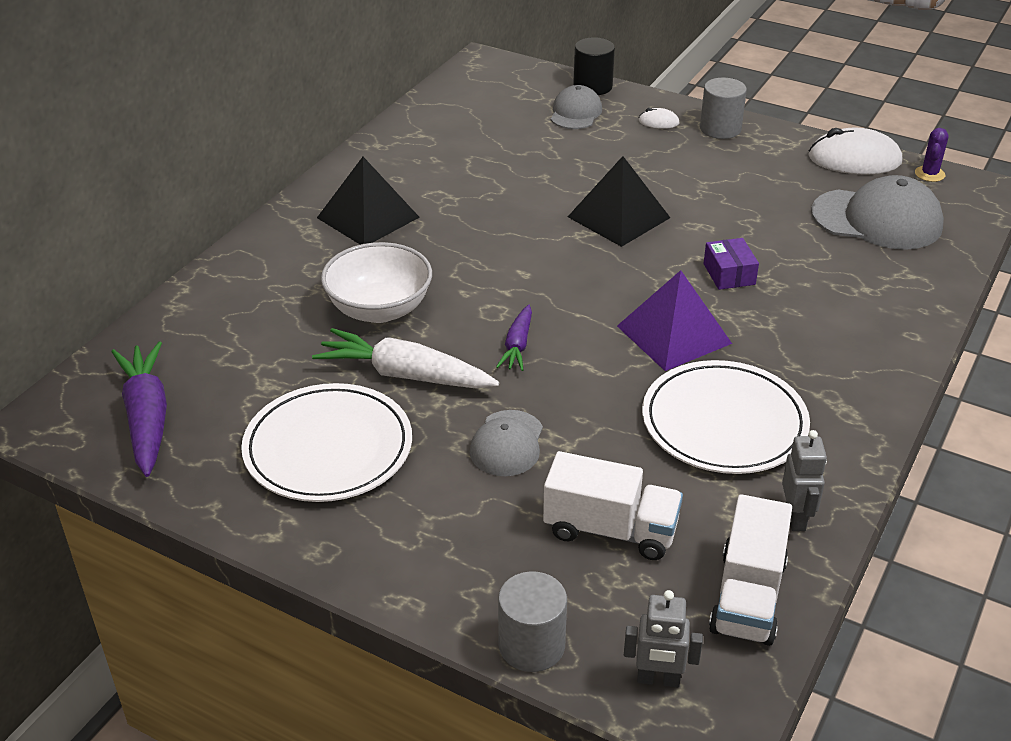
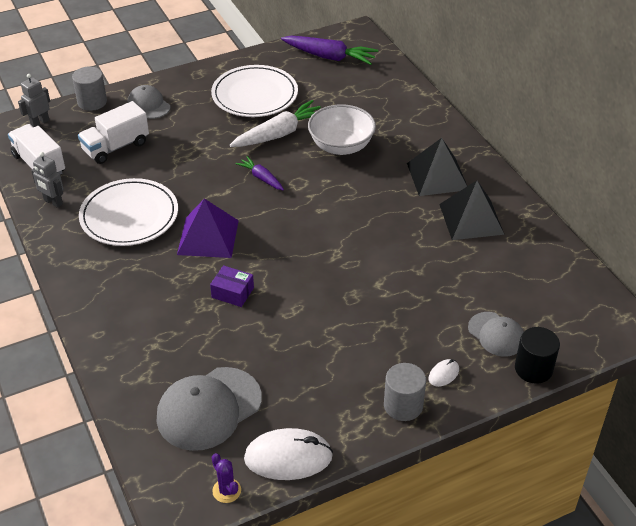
camera: 125 degrees right, 5 degrees up
(507, 443) = (198, 143): grey cap -> grey cap (148, 105)
(618, 217) = (338, 279): black pyramid -> black pyramid (471, 219)
(854, 160) = (288, 457): white mouse -> white mouse turned 45 degrees clockwise

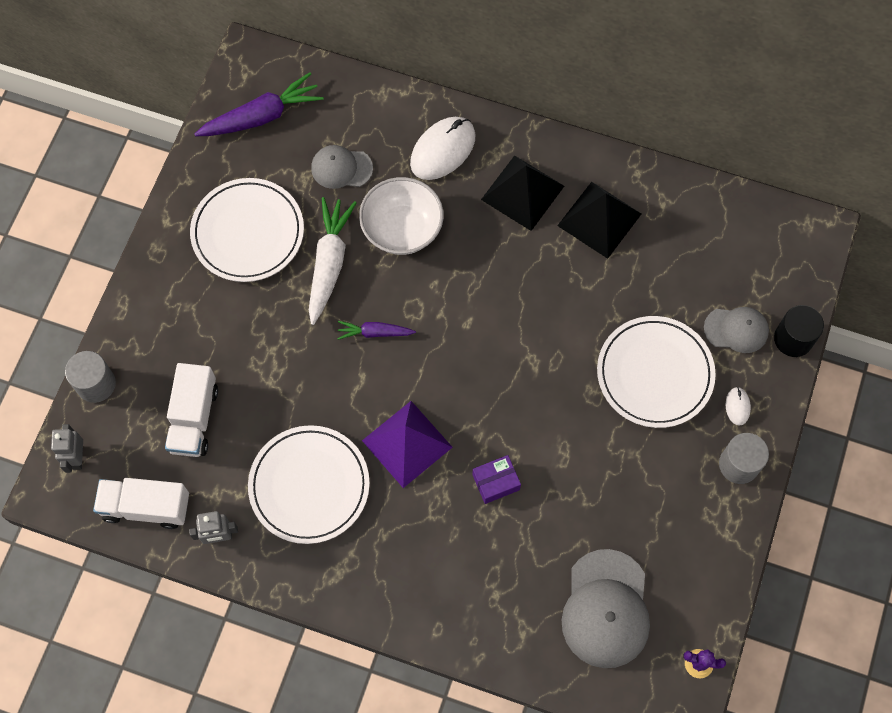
camera: 45 degrees left, 25 degrees up
(148, 105) = (159, 337): grey cap -> grey cap (341, 168)
(288, 457) = (709, 592): white mouse -> white mouse (443, 150)
(407, 315) = (655, 373): none -> white plate

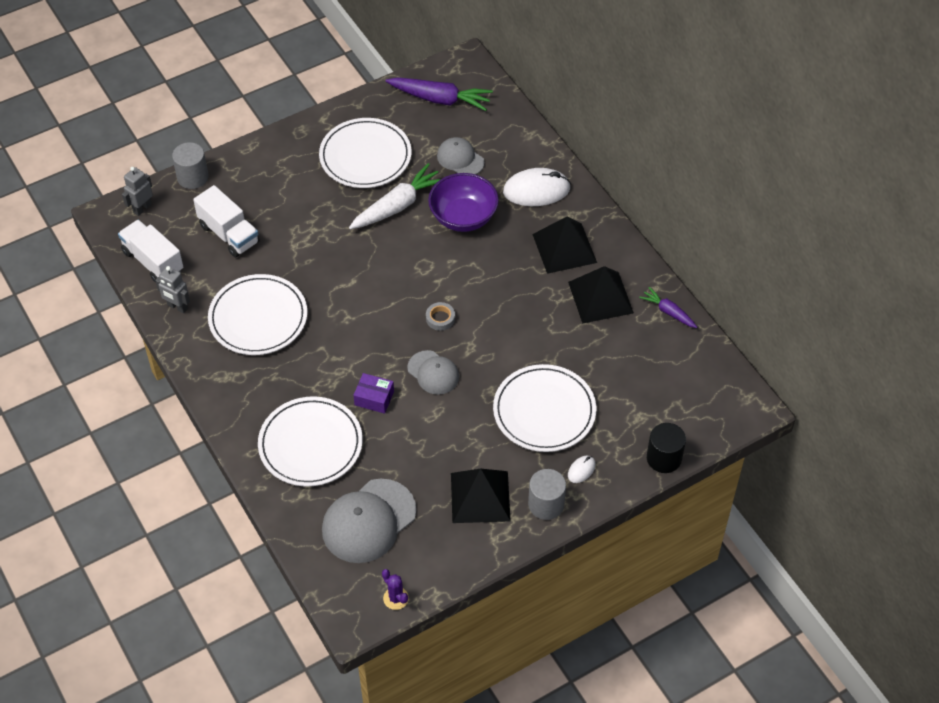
camera: 40 degrees right, 15 degrees down
(194, 418) = (229, 234): white truck -> white truck turned 90 degrees counterclockwise
(374, 333) = (385, 263): purple carrot -> purple carrot (668, 312)
(402, 229) = (463, 217): white bowl -> purple bowl
(407, 443) = (341, 337): purple pyramid -> none
(479, 352) = (440, 318): none -> grey tape
(483, 576) = (310, 444): none -> white plate
(678, 504) = (480, 497): none -> black pyramid
(736, 330) = (628, 425): grey cap -> grey cap (433, 373)

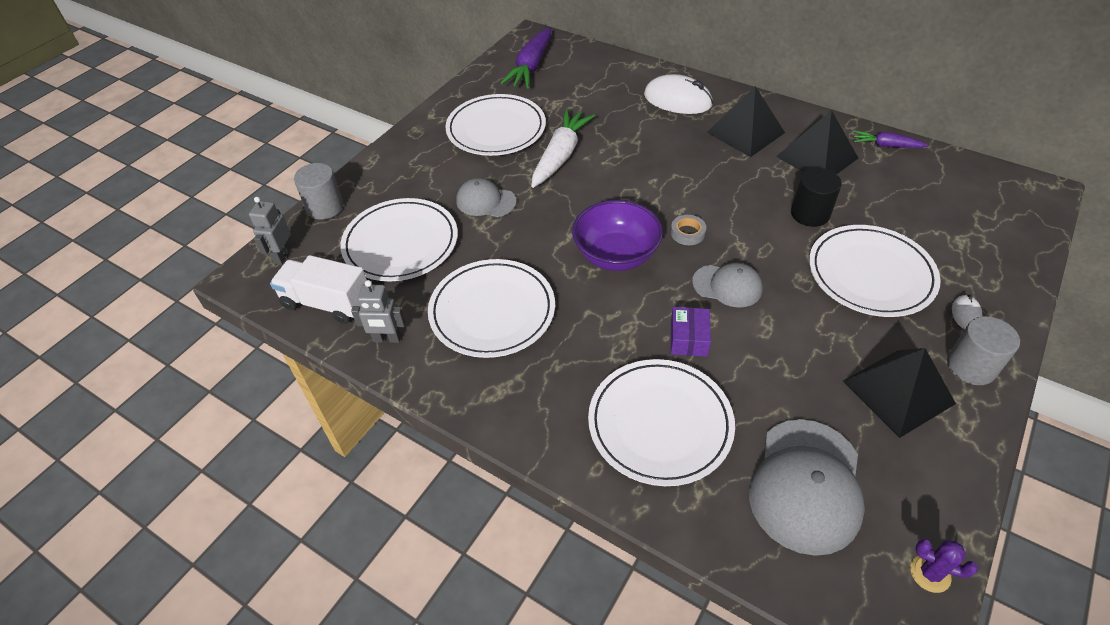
camera: 25 degrees left, 5 degrees down
(229, 234) = (401, 243): white truck -> white plate
(374, 398) = (688, 339): purple box -> purple box turned 75 degrees counterclockwise
(440, 99) = (531, 67): purple carrot -> purple carrot turned 120 degrees clockwise
(460, 159) = (588, 101): grey cap -> grey cap (485, 201)
(463, 217) = (631, 142): purple bowl -> purple bowl (616, 255)
(536, 190) = (677, 100): white mouse -> white mouse turned 60 degrees clockwise
(664, 458) = (1025, 267): black cylinder -> black cylinder (810, 213)

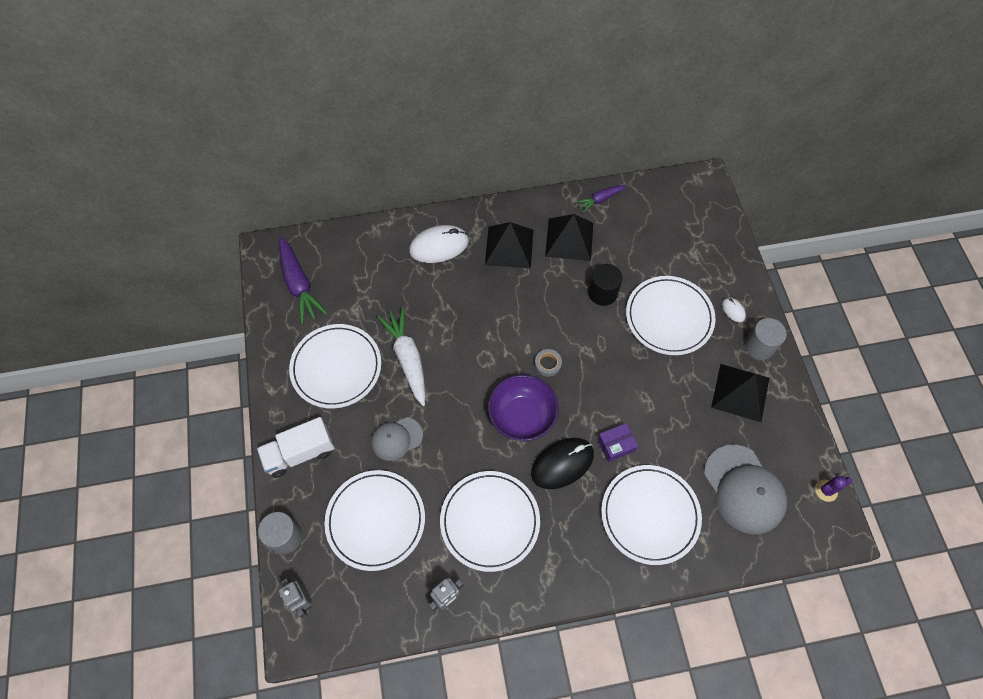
camera: 45 degrees left, 15 degrees up
(327, 303) = (378, 607): white truck -> white truck (300, 453)
(613, 316) = (562, 464): none -> black mouse
(688, 339) = (616, 445): purple box -> purple box turned 75 degrees counterclockwise
(727, 286) = (604, 388): grey cap -> none

